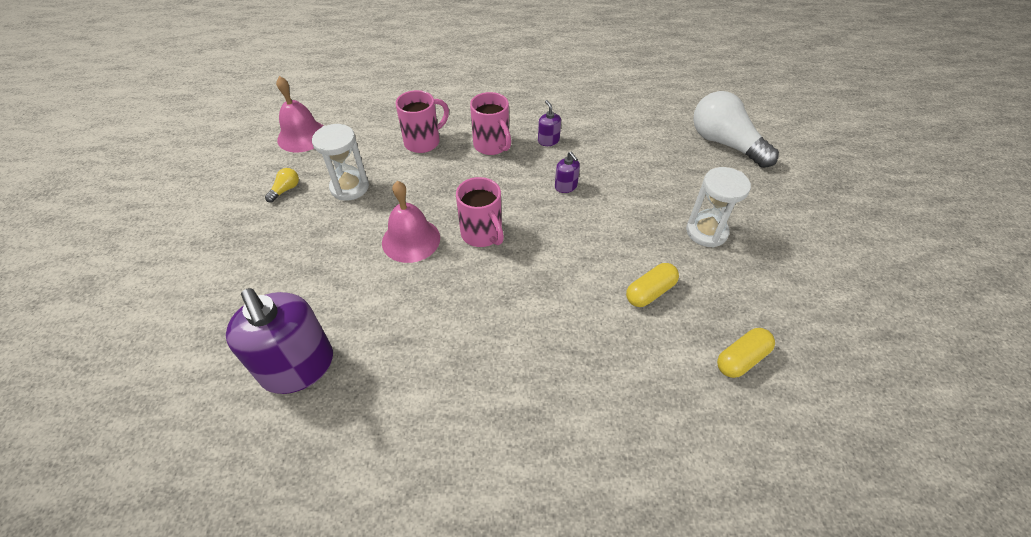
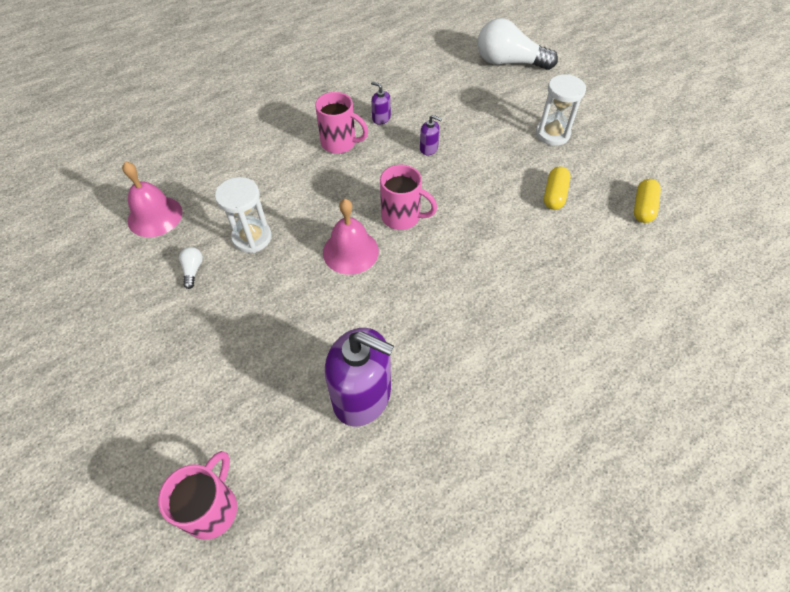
camera: 35 degrees left, 5 degrees up
(285, 190) = (193, 270): yellow light bulb -> white light bulb
(423, 142) = (277, 167): pink mug -> pink mug (212, 508)

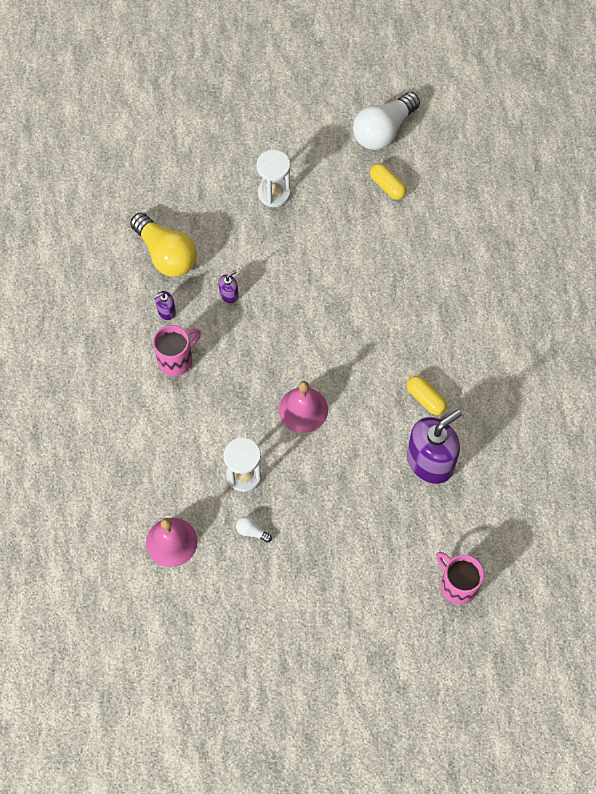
camera: 60 degrees left, 10 degrees up
(402, 217) = (292, 355): pink mug -> none
(433, 96) = (166, 254): none -> yellow light bulb
(509, 62) = (162, 166): white light bulb -> white light bulb (383, 131)
(554, 195) = (338, 236): yellow capsule -> yellow capsule (425, 399)

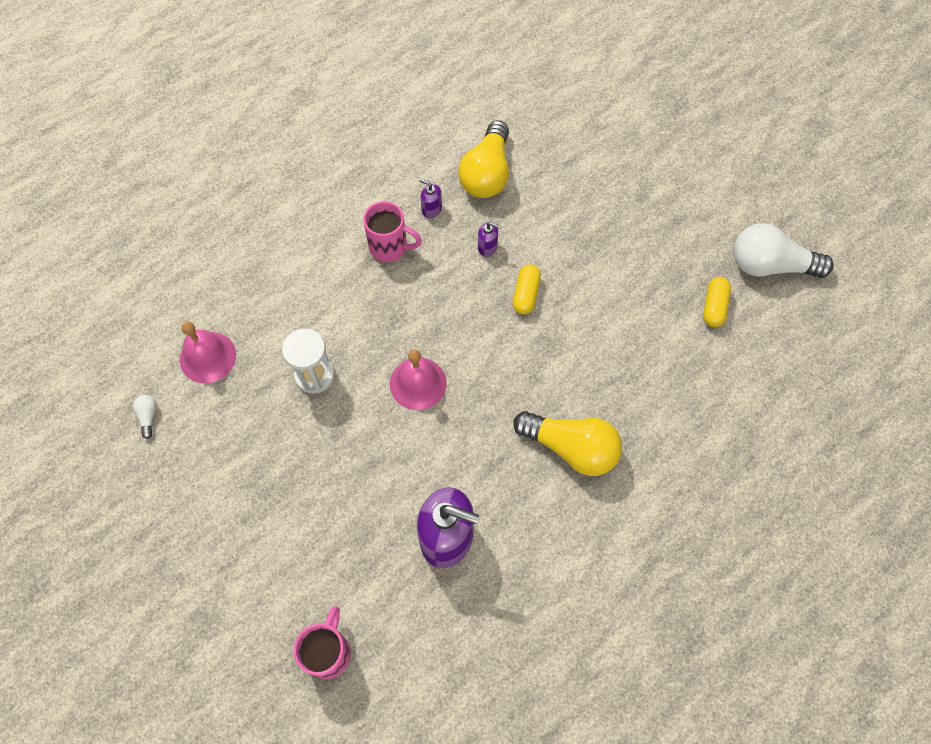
camera: 55 degrees right, 0 degrees up
(252, 531) = (261, 418): white light bulb -> white light bulb (148, 416)
(274, 193) = (621, 217): white hourglass -> none
(423, 343) = (571, 448): none -> yellow light bulb
(425, 399) = (512, 489): yellow capsule -> yellow capsule (525, 294)

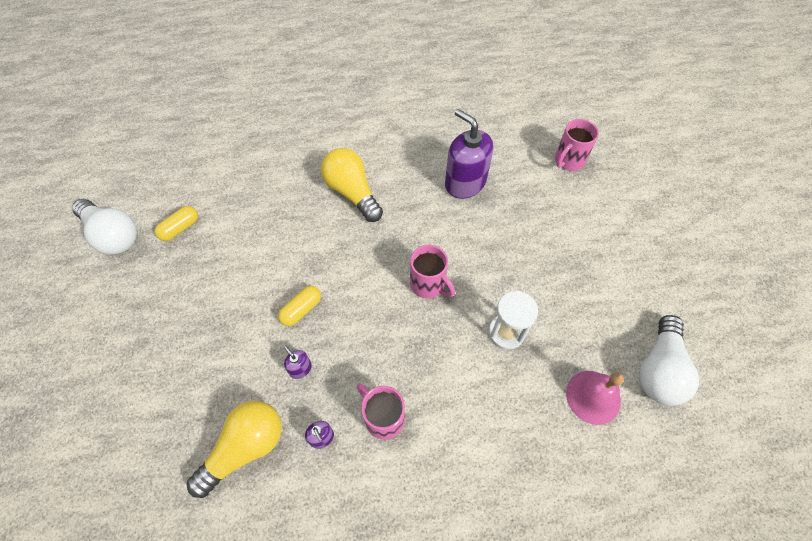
camera: 150 degrees left, 5 degrees down
(148, 416) = (659, 369): white light bulb -> white light bulb, size x2.49
(418, 383) = (428, 284): pink bell -> pink mug

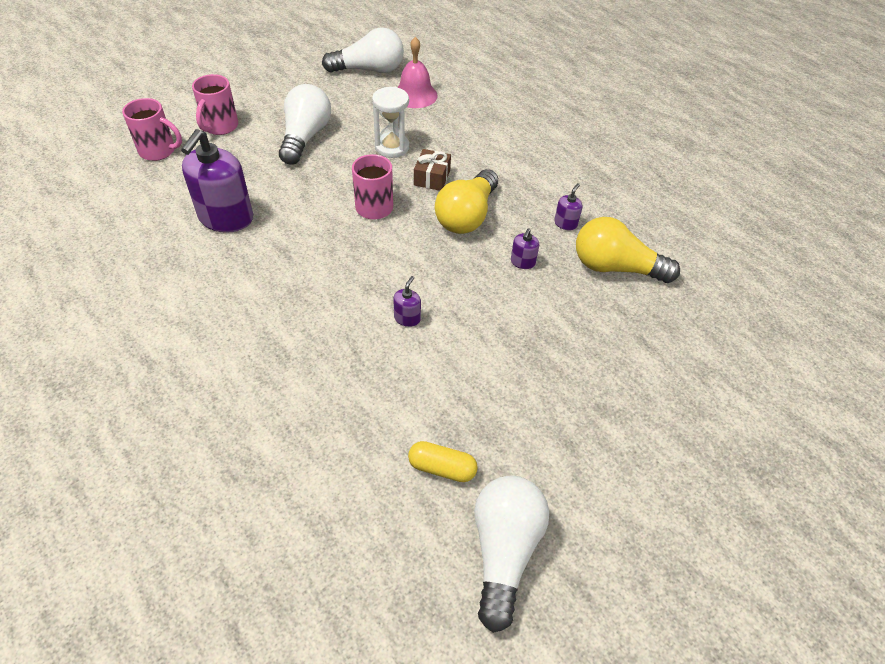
camera: 120 degrees left, 10 degrees down
(299, 258) = (407, 318): none -> purple soap dispenser
(301, 309) = (465, 288): yellow capsule -> none
(352, 192) = (287, 309): yellow light bulb -> yellow light bulb (467, 216)
(383, 417) = (519, 194): pink mug -> pink mug (220, 127)
(445, 347) = (432, 178): none -> brown gift
(550, 266) = (305, 137): none -> white light bulb

